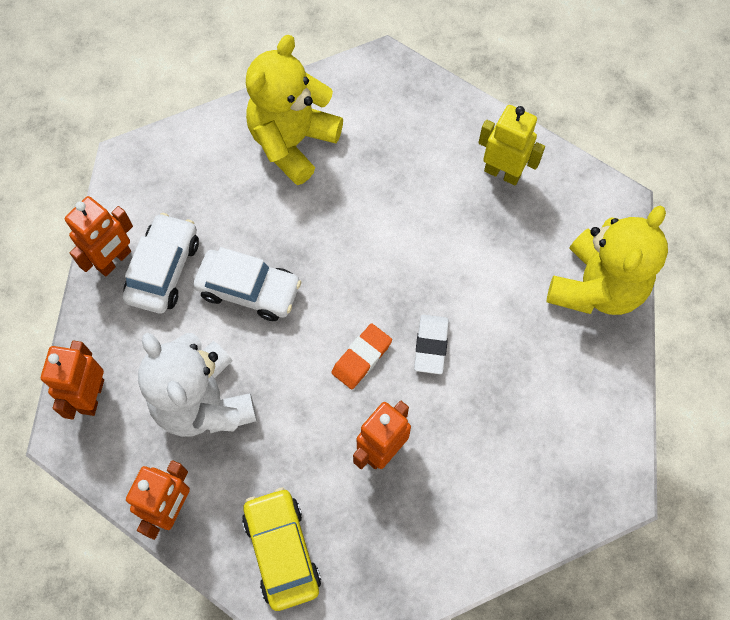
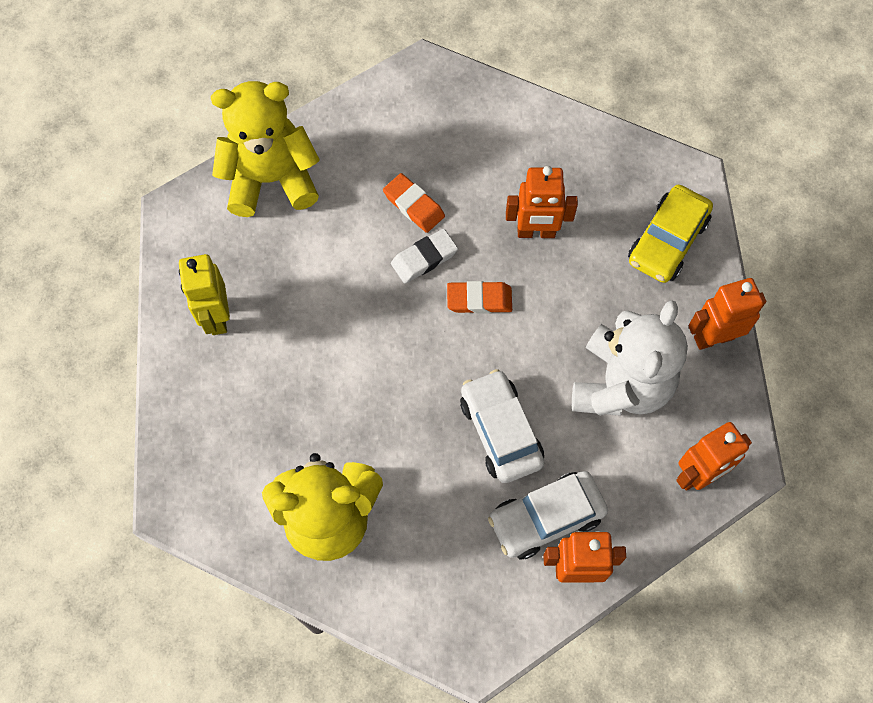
camera: 130 degrees left, 0 degrees up
(485, 374) = (414, 205): none -> orange eraser

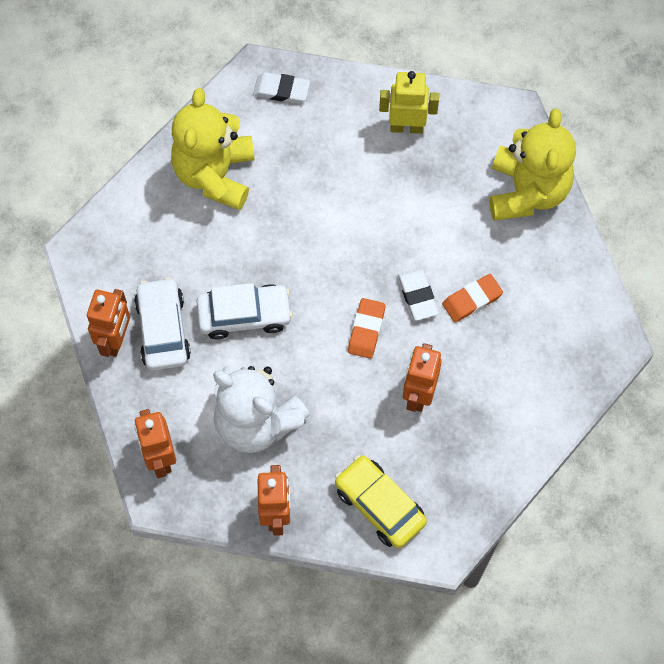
camera: 105 degrees right, 0 degrees up
(195, 469) = (281, 90): none -> white eraser

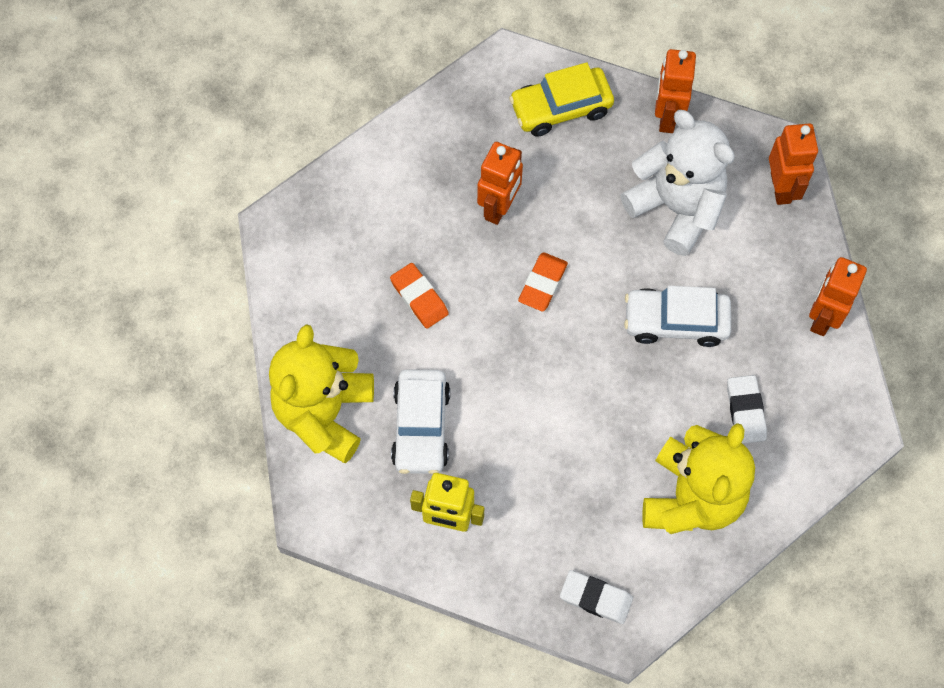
camera: 170 degrees left, 0 degrees up
(163, 330) = (768, 320): white car -> white car (421, 427)
(379, 505) = (561, 108): yellow car -> yellow car turned 105 degrees clockwise
(417, 296) = (478, 312): white eraser -> white eraser (745, 411)
(472, 300) = (419, 297): orange eraser -> orange eraser turned 75 degrees clockwise

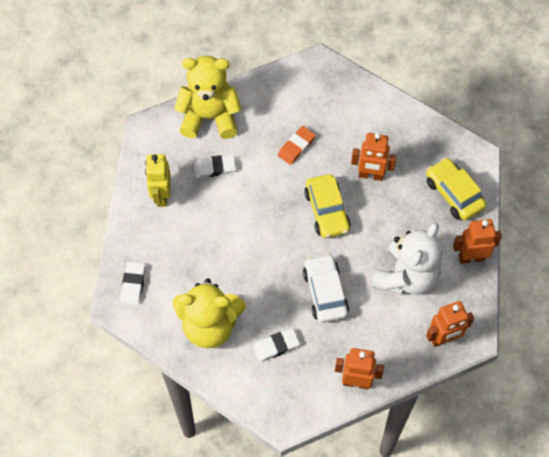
camera: 75 degrees right, 5 degrees down
(421, 427) = (214, 168): white car -> white eraser
(542, 284) = (327, 211): orange eraser -> yellow car

